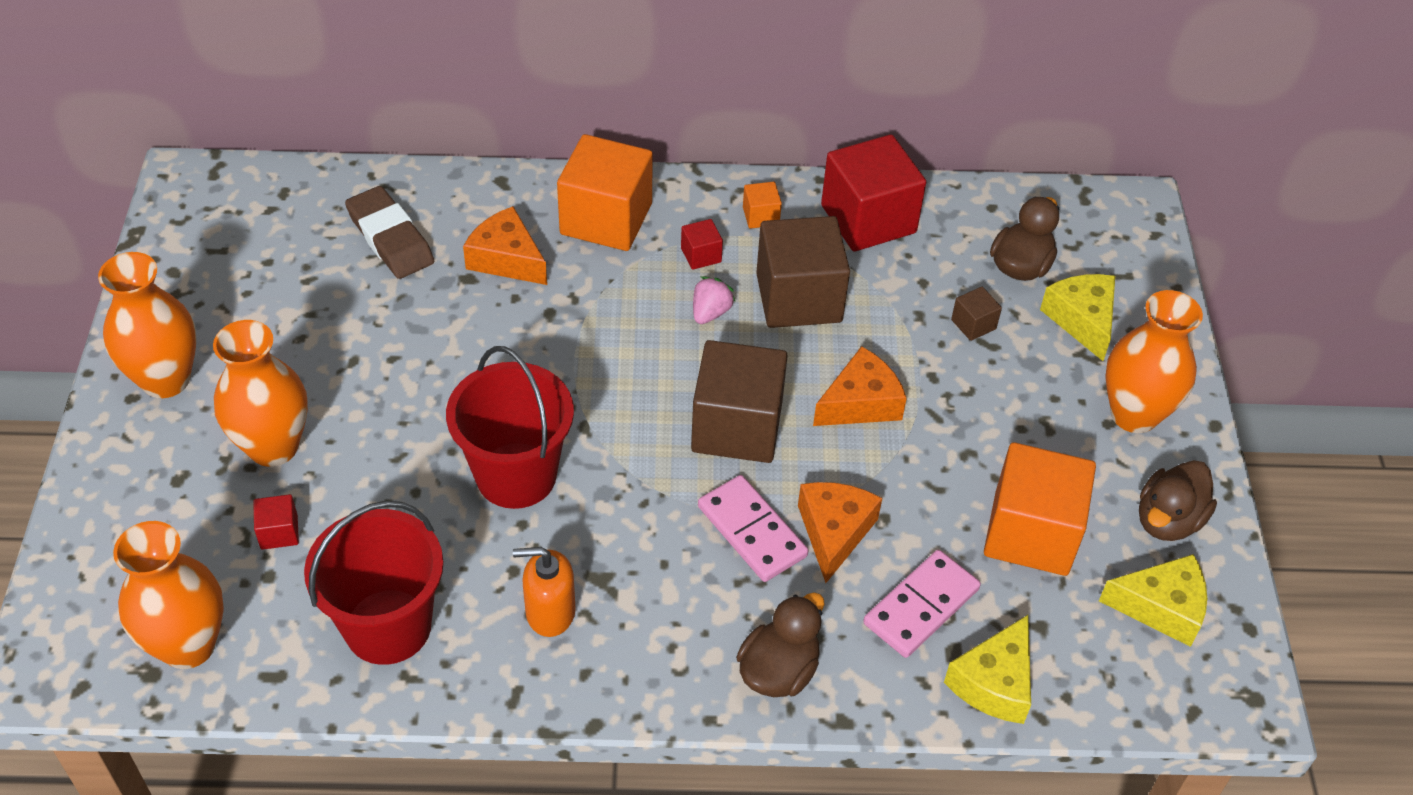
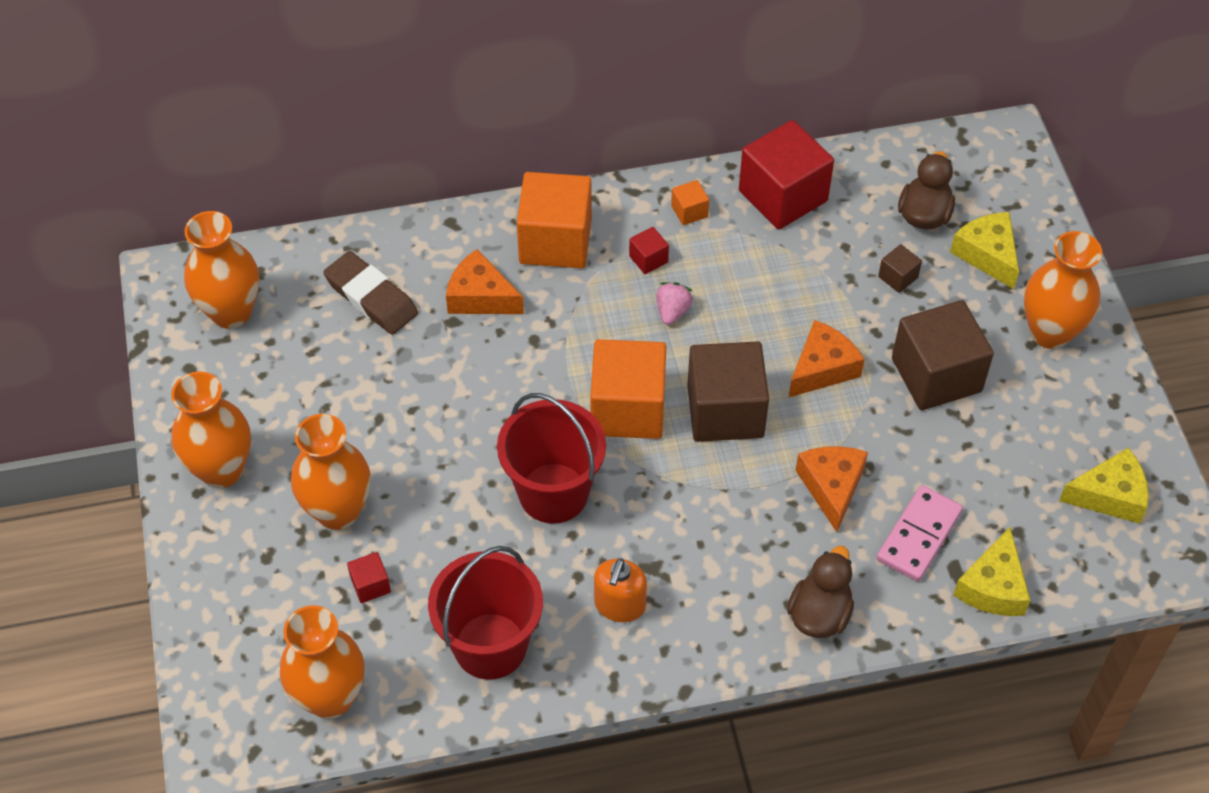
camera: 10 degrees left, 5 degrees up
(238, 225) = (231, 312): none -> orange vase
(550, 612) = (619, 605): orange soap dispenser -> orange soap dispenser turned 60 degrees counterclockwise
(752, 531) = (764, 500): pink domino -> none
(799, 298) = (744, 282): brown cube -> brown cube (936, 375)
(1031, 533) = (991, 454): orange cube -> orange cube (628, 409)
(1168, 520) = (1098, 420): brown duck -> none

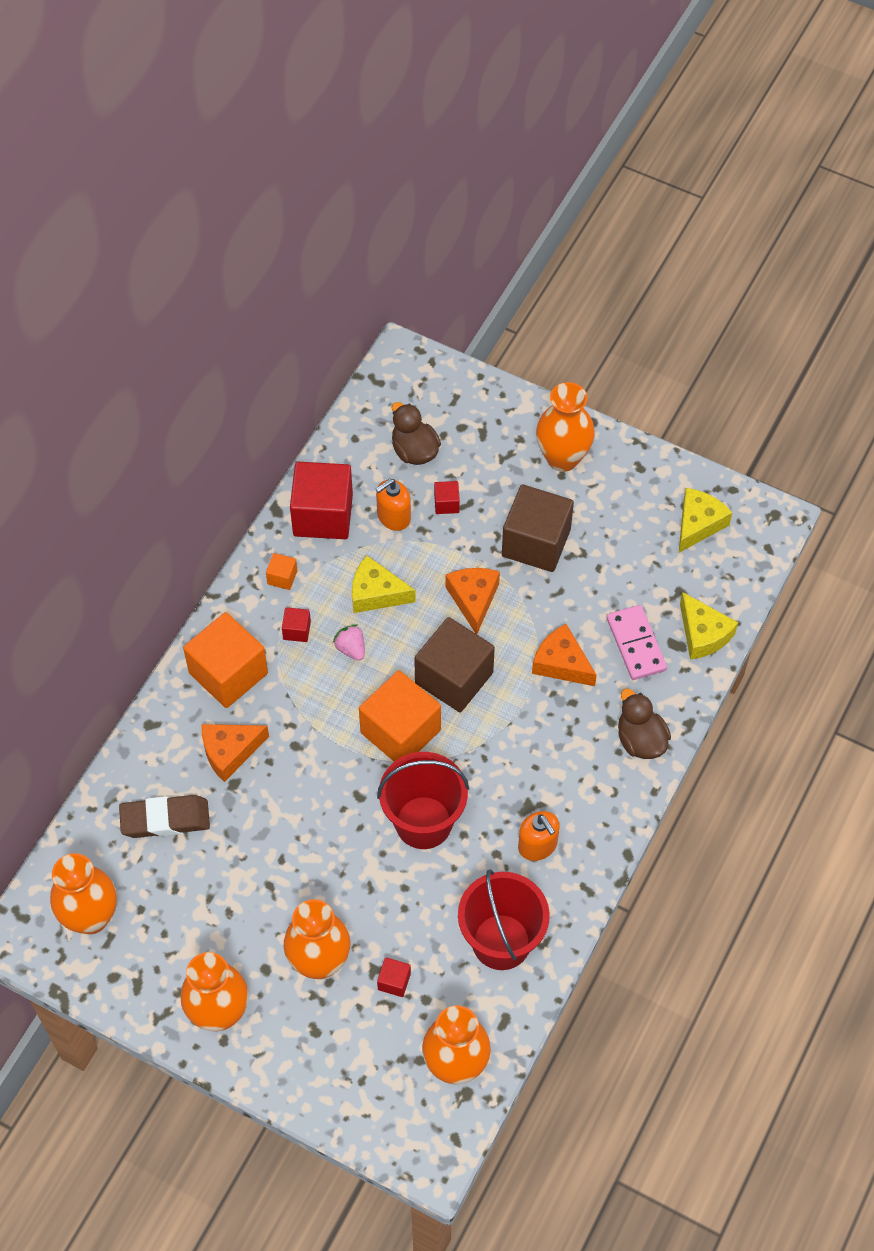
camera: 50 degrees left, 5 degrees up
(839, 247) = (393, 517): none -> orange soap dispenser
(898, 277) = (446, 504): brown cube -> red cube
(987, 255) = (477, 442): yellow cheese -> yellow cheese (376, 593)

